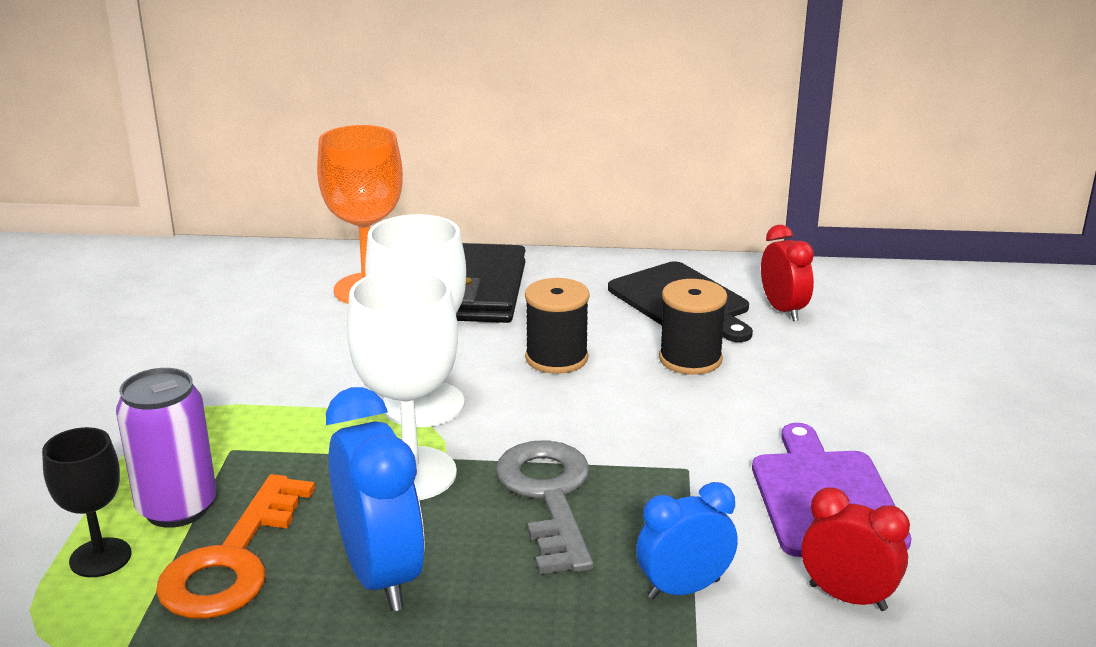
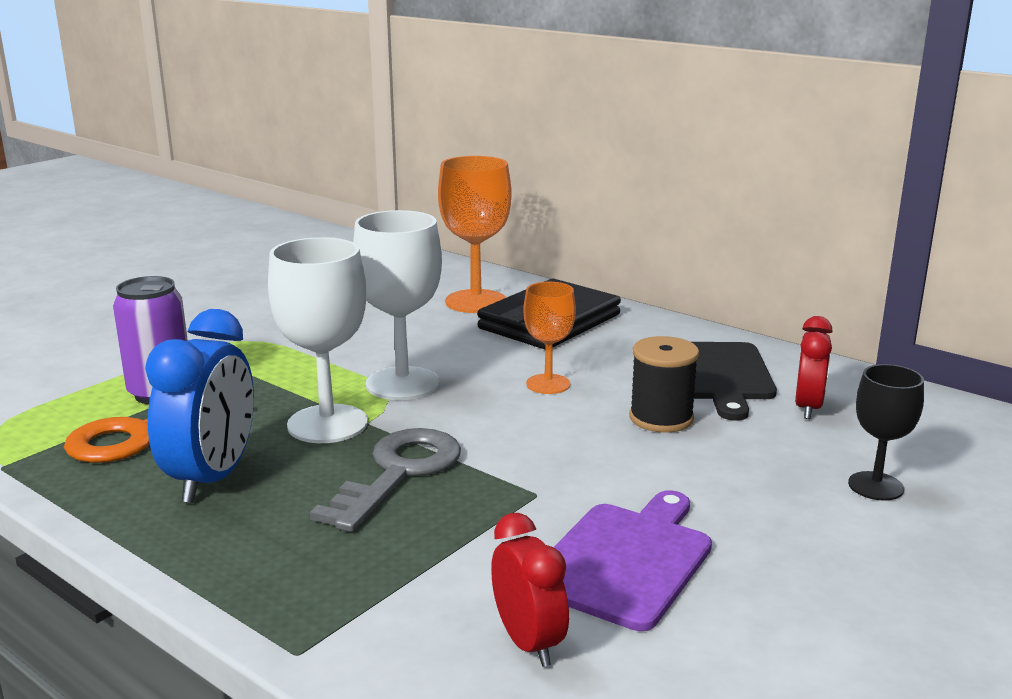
camera: 35 degrees right, 5 degrees down
(100, 558) = (81, 405): black goblet -> black goblet (875, 486)
(556, 358) = (548, 384): black spool -> orange goblet
(684, 589) = (402, 576): blue clock -> none

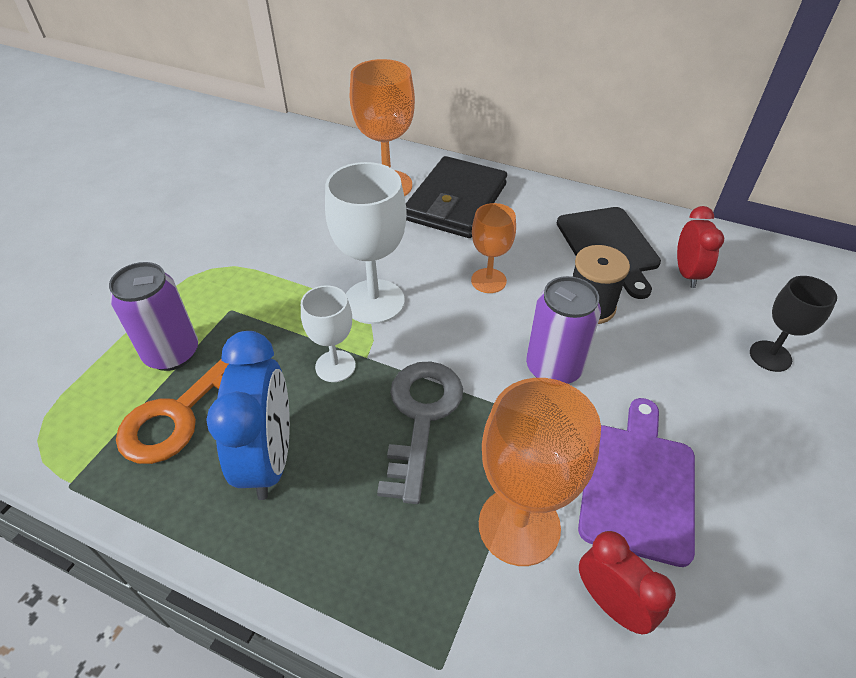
camera: 15 degrees left, 25 degrees up
(327, 424) = (335, 366): white goblet -> white goblet, size x0.60
(458, 568) = (519, 526): none -> orange goblet
(581, 459) = (553, 368): none -> purple can

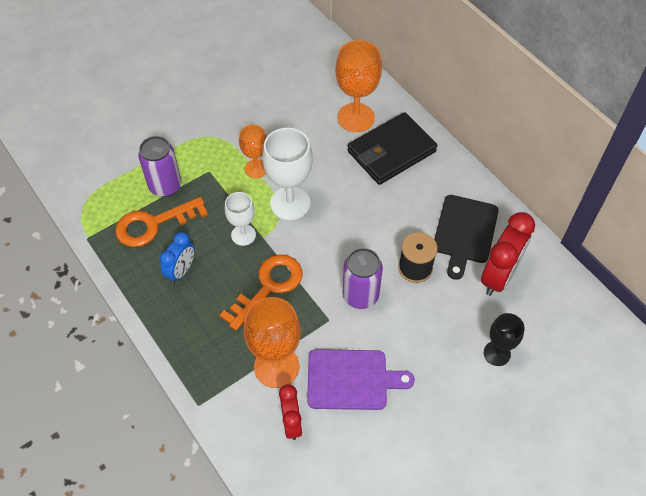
camera: 30 degrees right, 10 degrees up
(269, 458) = (181, 271): blue clock -> blue clock, size x0.62
(421, 417) = (268, 287): grey key -> orange key
(488, 281) = (367, 221): orange goblet -> orange goblet (256, 169)
(638, 484) = (351, 379): purple cutting board -> purple cutting board turned 45 degrees clockwise
(687, 273) = (499, 276): red clock -> red clock, size x1.62

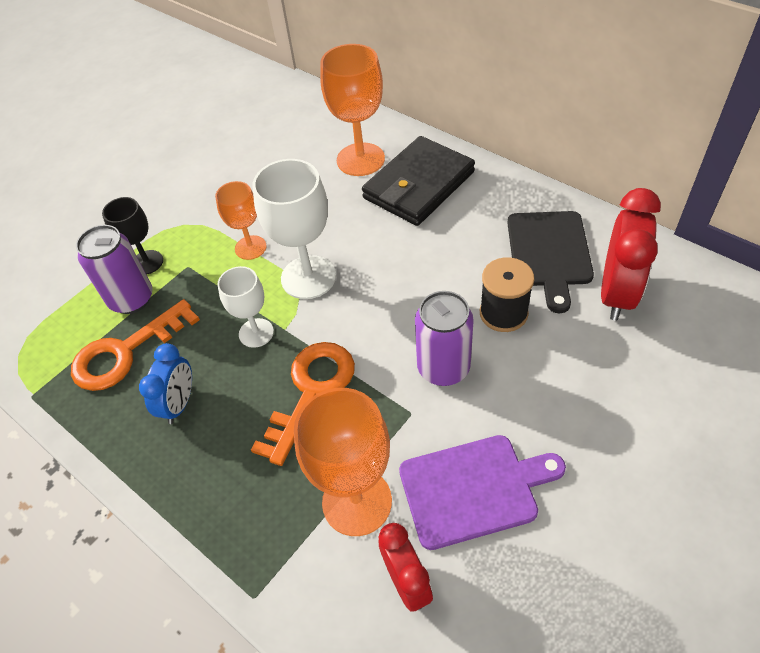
camera: 10 degrees left, 5 degrees down
(497, 353) = (660, 393): black goblet -> black goblet (147, 262)

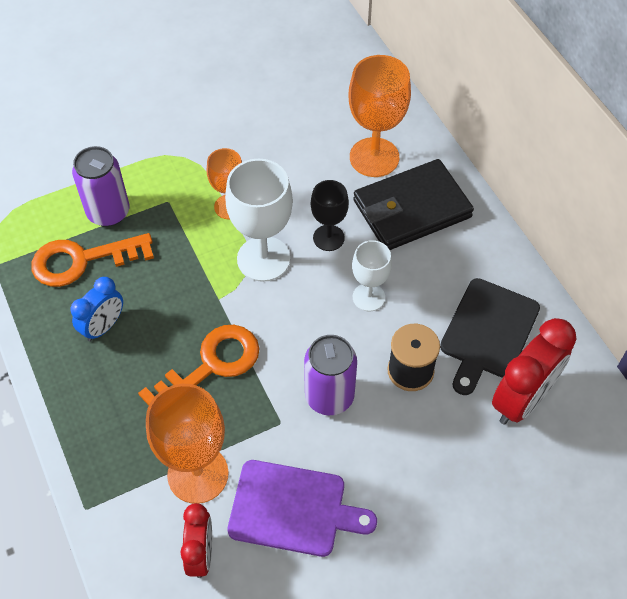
camera: 20 degrees right, 5 degrees up
(147, 262) = (136, 182): black goblet -> black goblet (328, 238)
(256, 333) = (193, 291): white goblet -> white goblet (368, 297)

